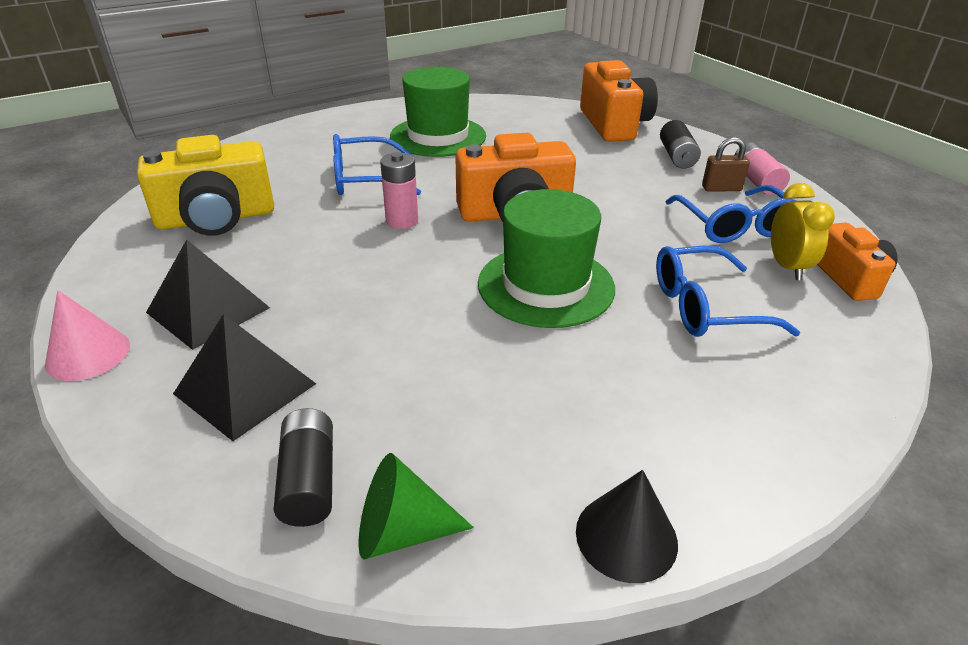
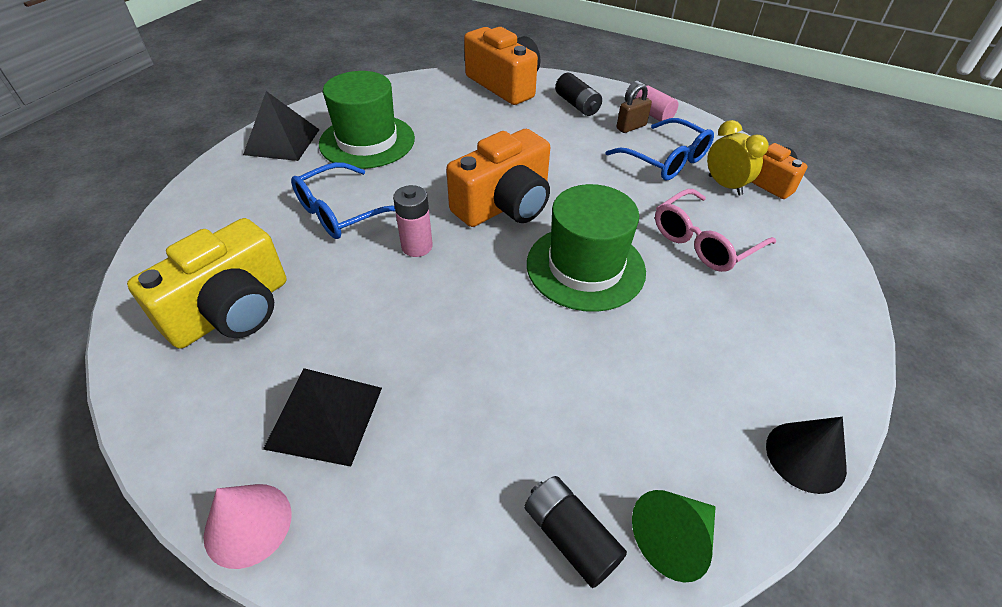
camera: 30 degrees left, 10 degrees up
(245, 388) = (438, 481): black pyramid -> black pyramid (282, 142)
(705, 307) = (703, 242): blue glasses -> pink glasses

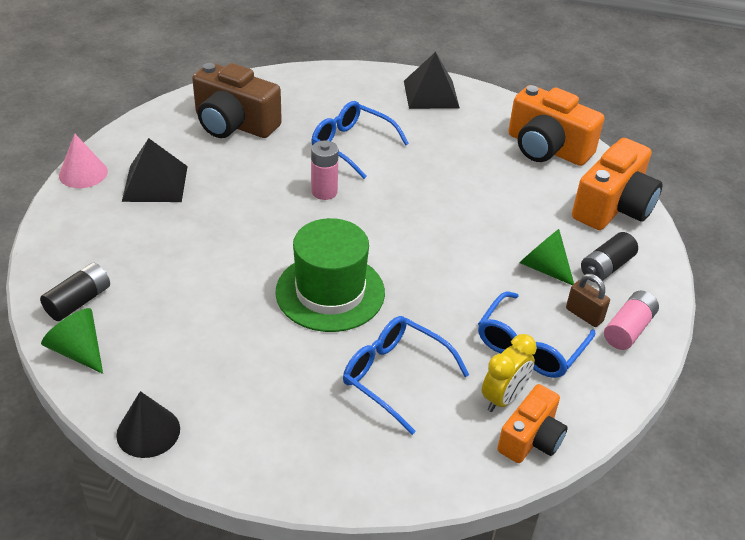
camera: 75 degrees right, 5 degrees down
(232, 311) = (234, 124): yellow camera -> brown camera
(367, 141) = (455, 137): green hat -> none
(505, 205) = (397, 233): orange camera -> orange camera (547, 148)
(572, 133) = (543, 268): none -> green cone
(703, 242) = (394, 376): pink glasses -> blue glasses

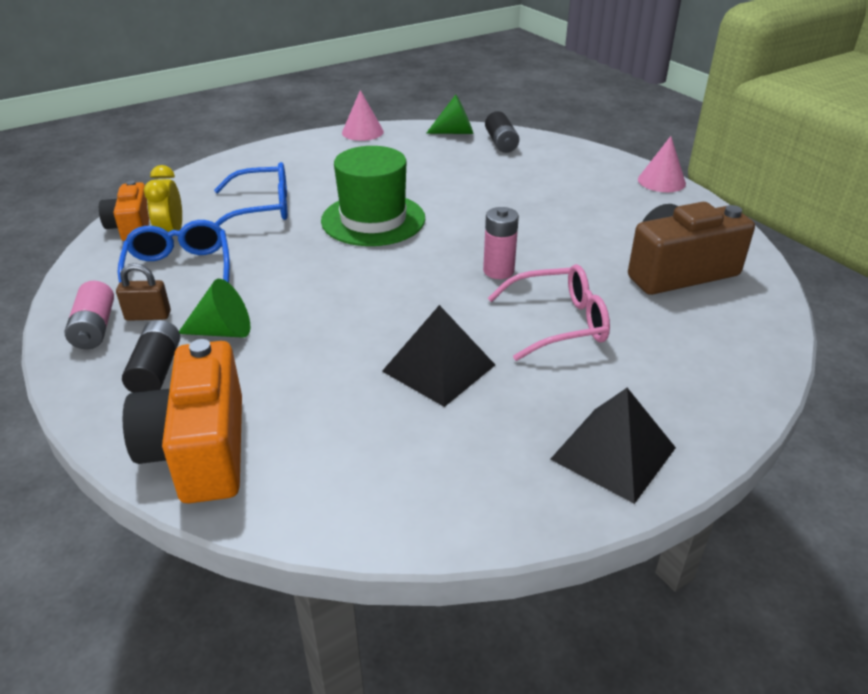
camera: 135 degrees right, 5 degrees down
(148, 431) = (362, 132): black cone -> pink cone
(155, 183) = (612, 203): black pyramid -> black pyramid (439, 368)
(351, 145) = (559, 323): blue glasses -> pink glasses
(547, 148) = (366, 480): orange camera -> none

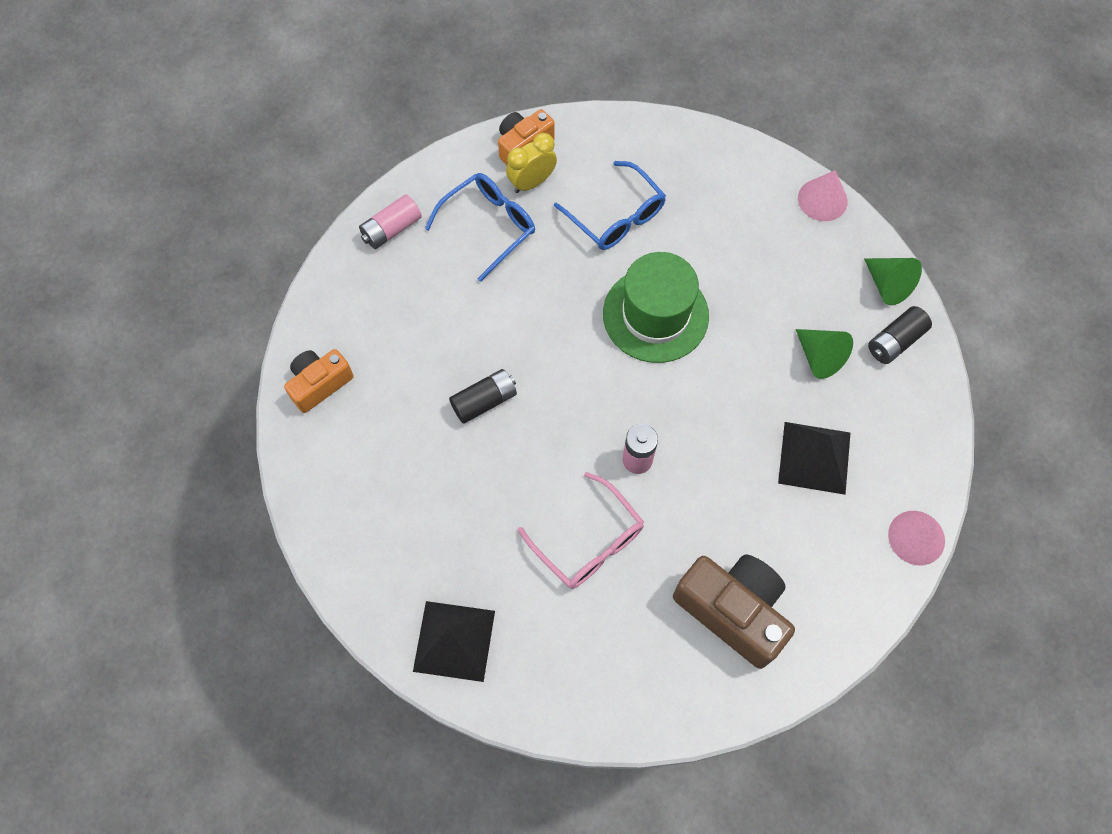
camera: 60 degrees right, 30 degrees up
(148, 316) = (424, 250): brown padlock -> none
(156, 370) = (373, 302): black battery -> black battery (484, 401)
(199, 450) = (319, 384): orange camera -> orange camera, size x0.61
(223, 331) = (436, 311): green cone -> green cone (819, 357)
(439, 368) = (480, 481): black pyramid -> black pyramid (814, 457)

